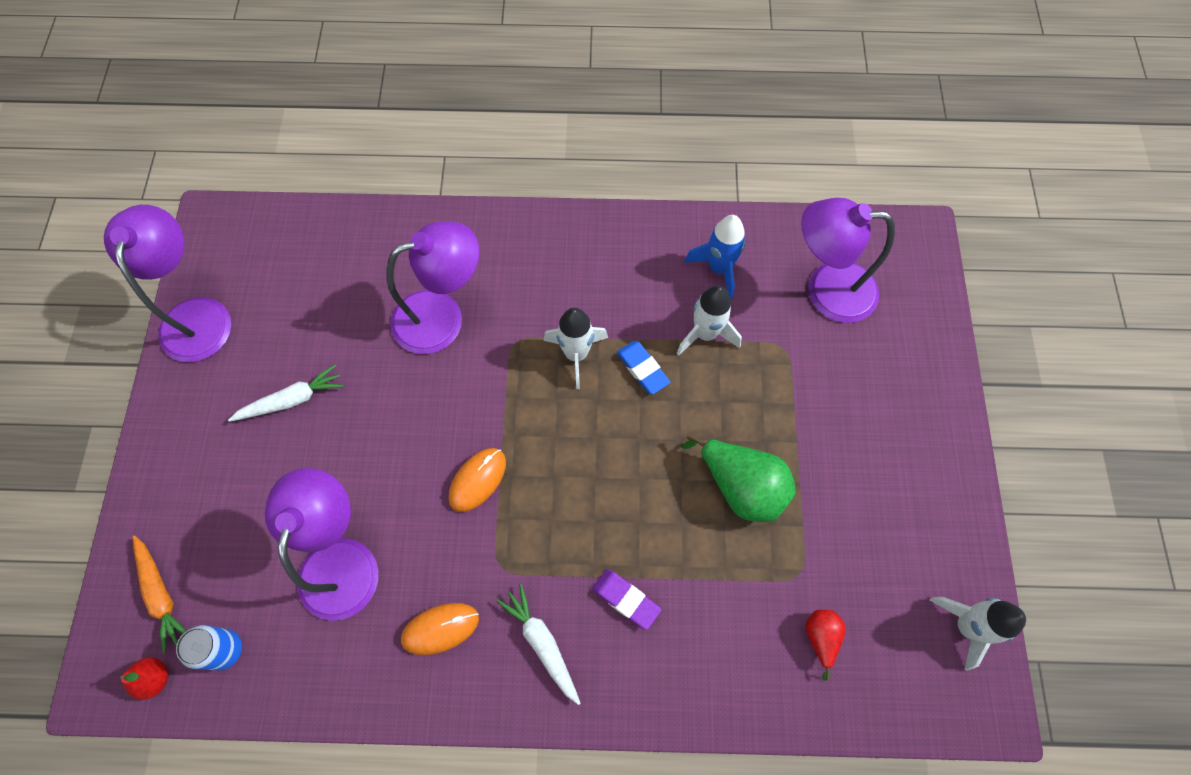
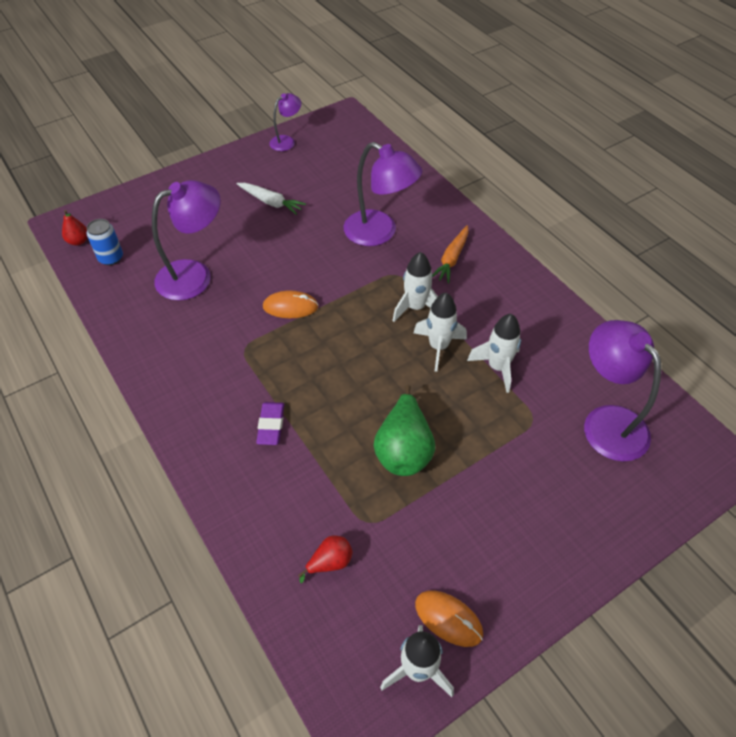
camera: 55 degrees right, 15 degrees down
(161, 594) = (124, 217): orange carrot -> orange carrot (451, 259)
(197, 315) = (286, 141): purple lamp -> purple lamp, size x0.54
(440, 628) = (185, 341): orange mouse -> orange mouse (448, 619)
(542, 643) = (210, 396): white carrot -> none
(642, 369) = (438, 347): blue eraser -> white rocket
(718, 268) = (554, 348): blue rocket -> none

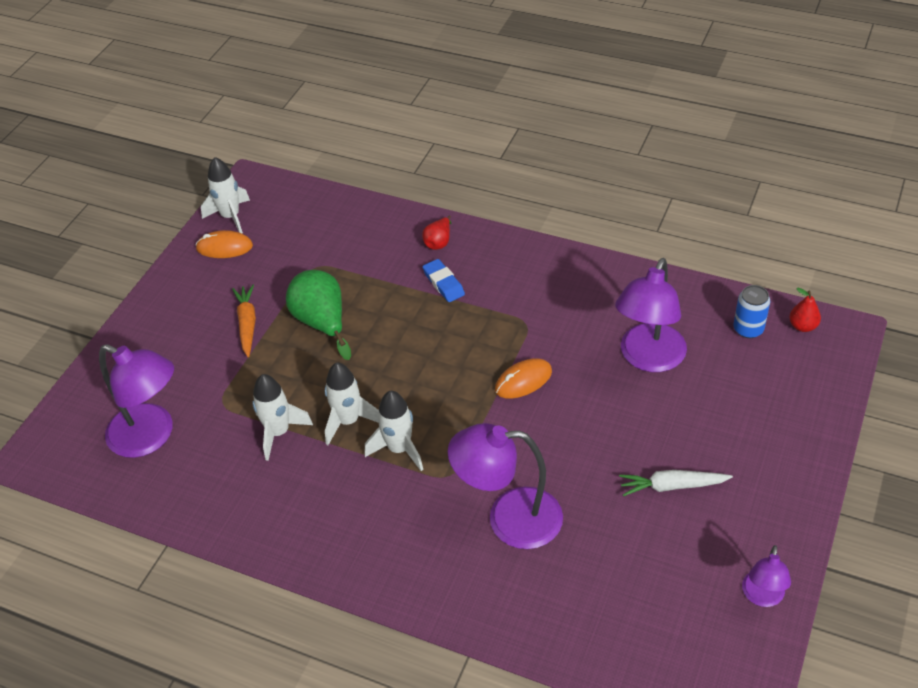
camera: 150 degrees right, 5 degrees down
(271, 425) = (443, 283): purple eraser -> blue eraser
(330, 562) = (326, 234): red pear -> red pear (439, 242)
(451, 259) = (400, 531): orange carrot -> orange carrot (247, 324)

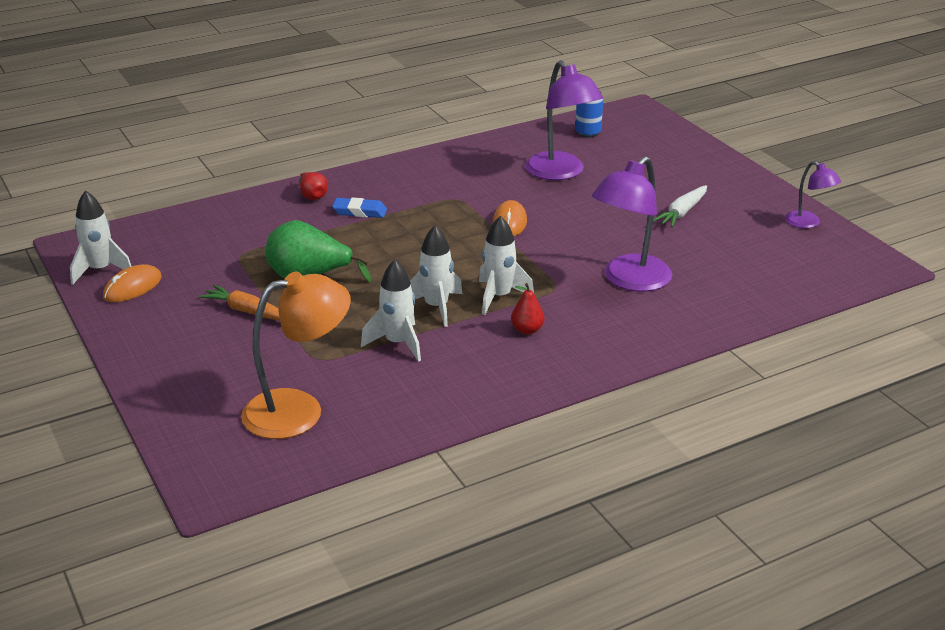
camera: 55 degrees left, 15 degrees down
(151, 436) = (299, 410): purple lamp -> orange lamp
(802, 326) = (612, 117): red pear -> red pear (527, 330)

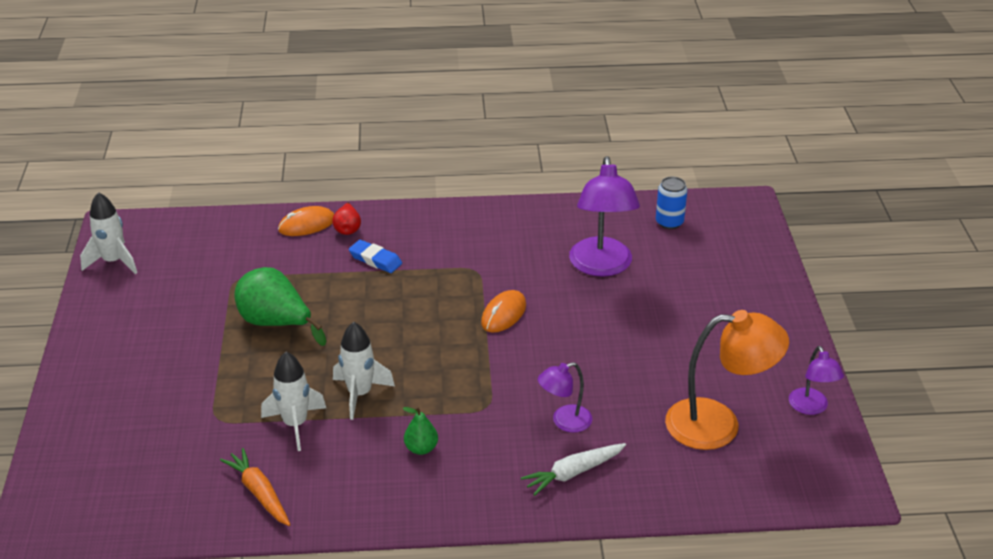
camera: 25 degrees right, 5 degrees up
(133, 287) = (125, 289): orange mouse -> orange mouse (307, 225)
(248, 311) = (197, 346): orange carrot -> orange carrot (259, 493)
(299, 410) = (160, 469): orange lamp -> orange lamp (718, 424)
(499, 297) = (425, 401): white rocket -> none
(527, 330) = (421, 448): red pear -> green pear
(629, 280) = (564, 421): purple lamp -> purple lamp, size x0.54
(682, 212) = (686, 353): white carrot -> white carrot (573, 473)

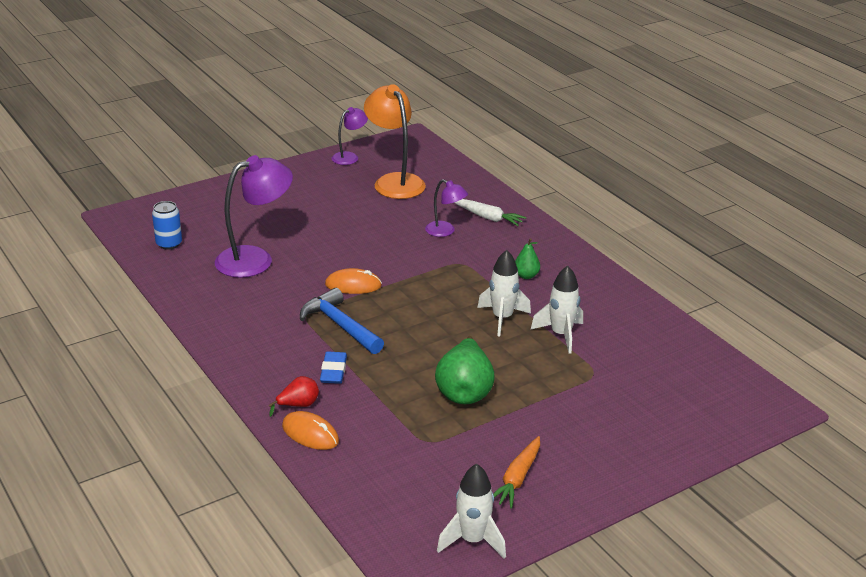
camera: 120 degrees left, 5 degrees down
(259, 493) = (635, 324): orange carrot -> orange carrot (517, 478)
(441, 284) = (340, 325): none -> blue hammer

